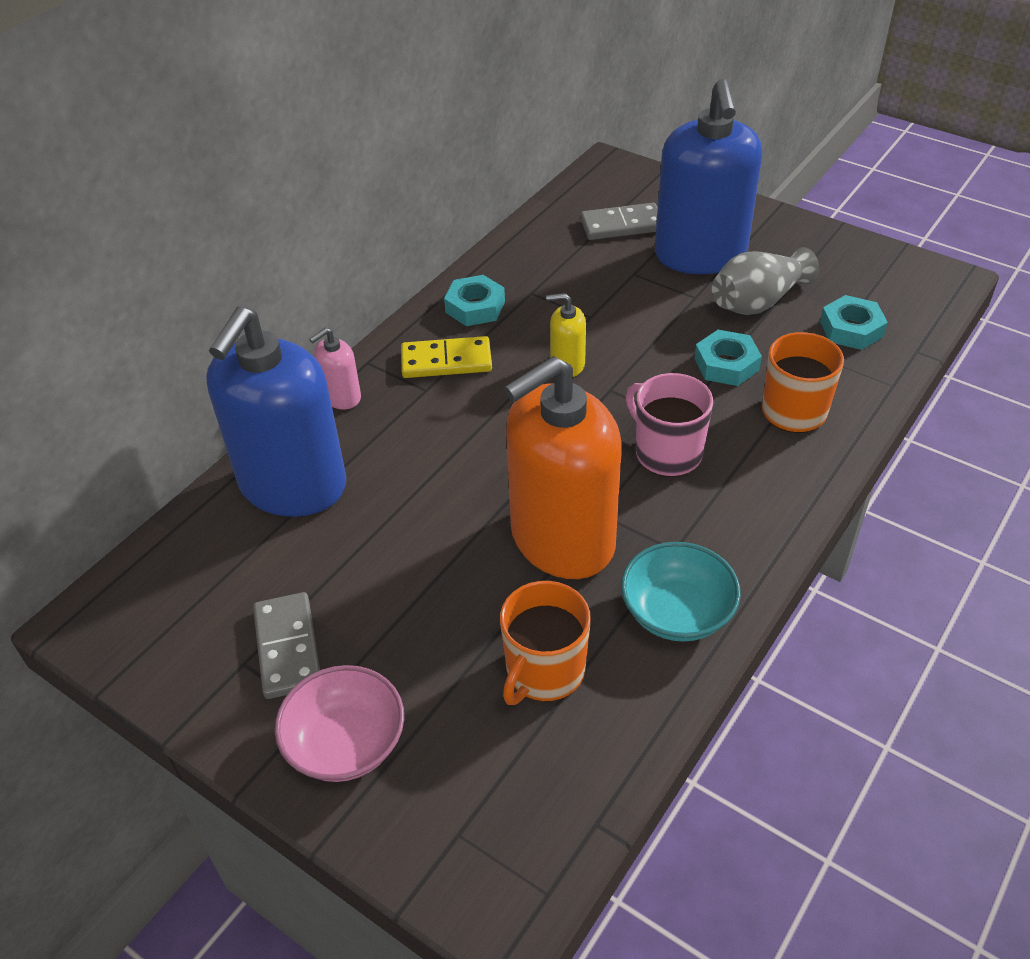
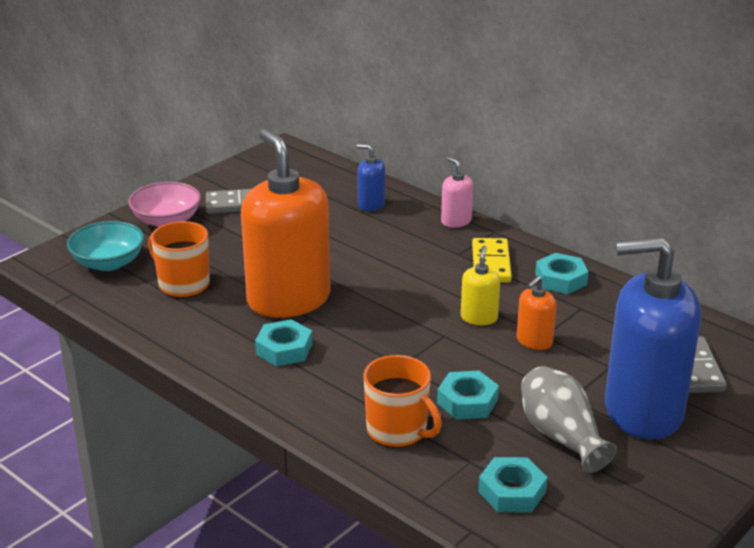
camera: 95 degrees right, 15 degrees down
(293, 485) = (371, 204): blue soap dispenser -> blue soap dispenser, size x0.42
(603, 323) = (534, 341): none -> orange soap dispenser
(667, 452) = (362, 354): pink mug -> none
(676, 526) = (284, 349): none -> turquoise nut
(677, 612) = (206, 339): turquoise bowl -> turquoise bowl (108, 263)

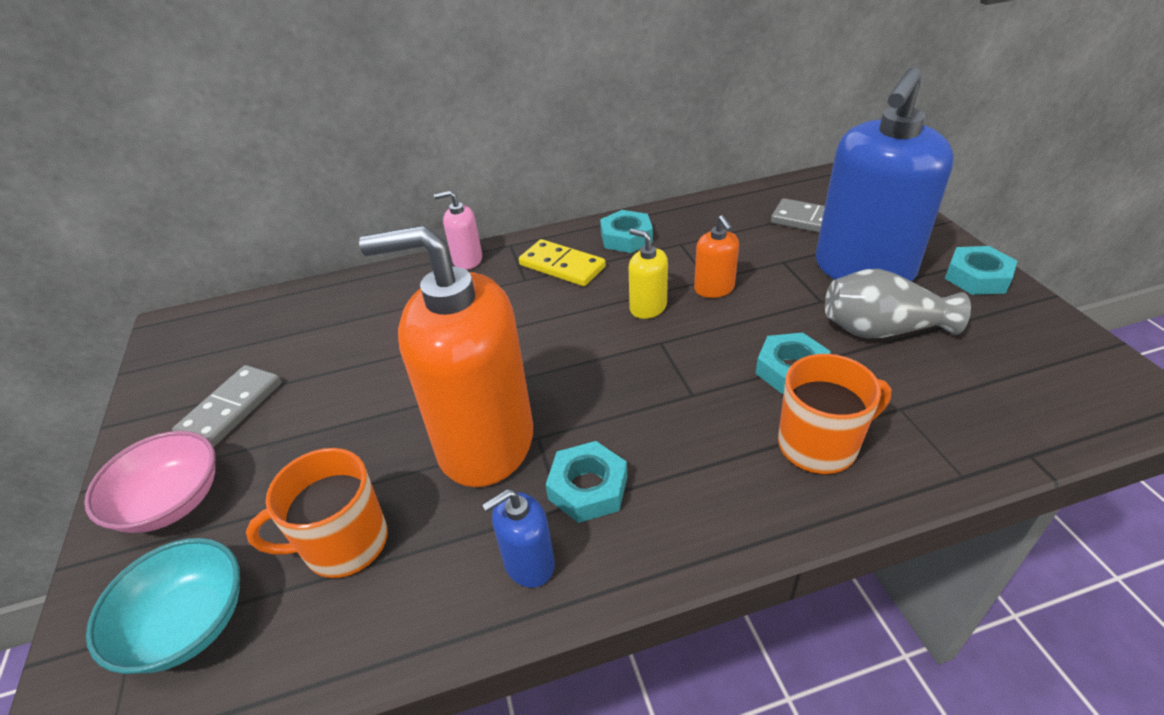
camera: 55 degrees left, 10 degrees up
(371, 204) = (369, 303): blue soap dispenser -> blue soap dispenser (529, 563)
(512, 491) = (966, 397): turquoise nut -> turquoise nut (977, 277)

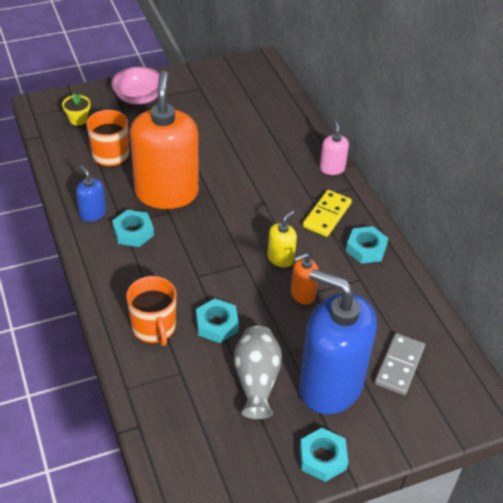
camera: 80 degrees right, 5 degrees up
(188, 624) = (78, 119): turquoise bowl -> yellow flower pot
(231, 409) = (195, 100): grey domino -> none

